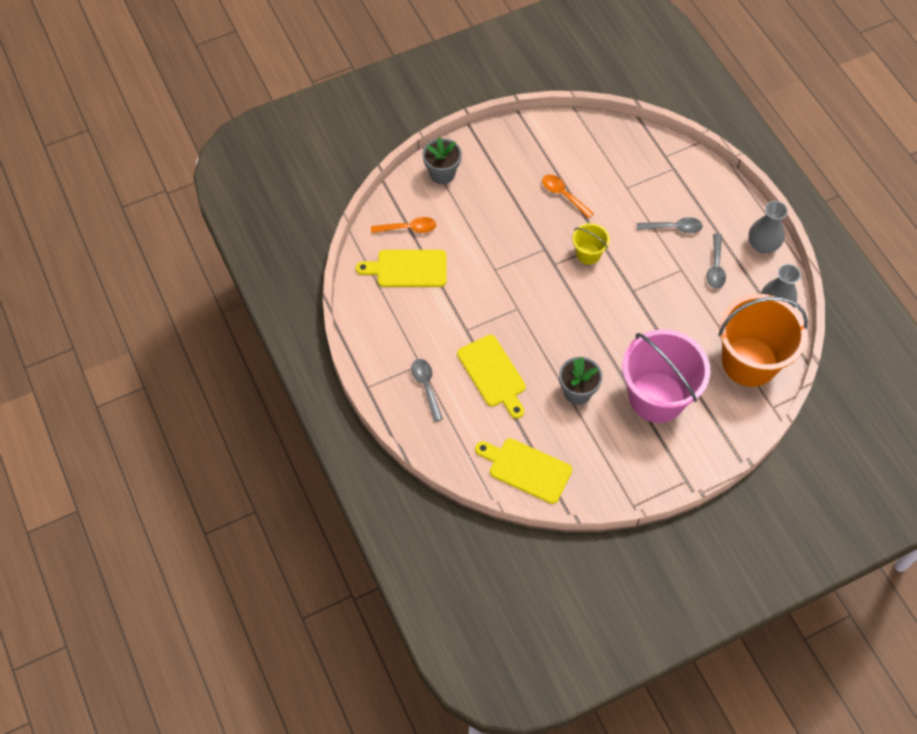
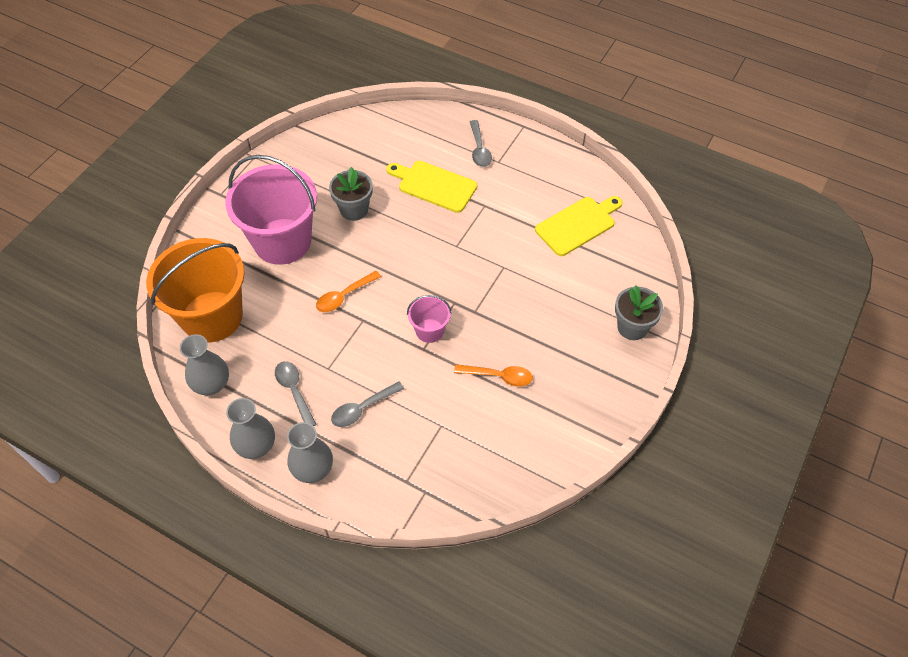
camera: 145 degrees right, 5 degrees down
(408, 228) = (611, 258): orange spoon -> orange spoon (344, 296)
(426, 386) = (479, 149): grey spoon -> grey spoon turned 45 degrees clockwise
(526, 469) = (355, 138): yellow cutting board -> none
(588, 254) = (429, 330): yellow bucket -> pink bucket
(731, 209) = (313, 469): none -> grey vase

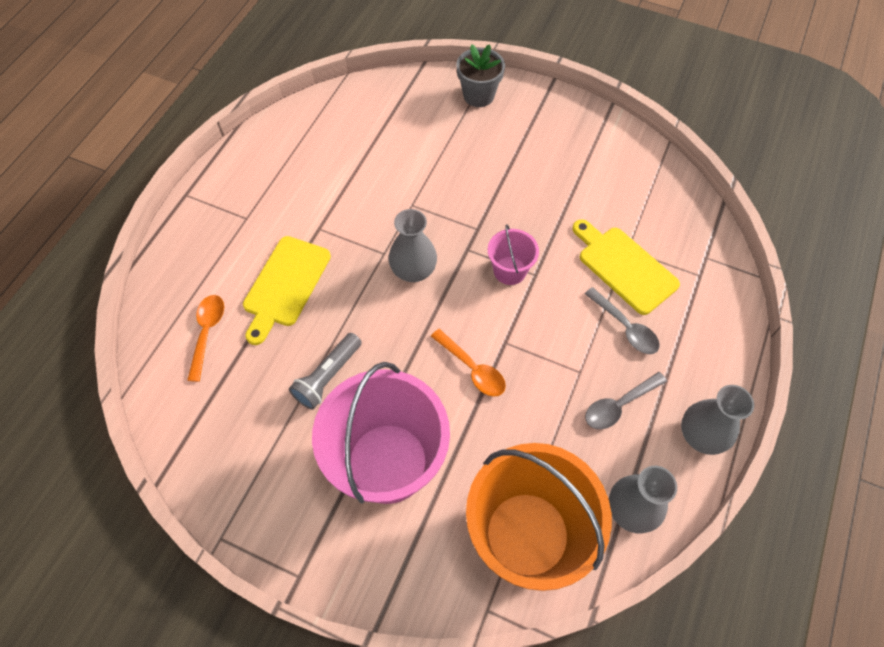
camera: 95 degrees left, 5 degrees up
(313, 469) = (712, 368): grey vase -> grey vase (413, 270)
(354, 209) = (328, 376): grey flower pot -> grey flashlight
(479, 149) = (223, 239): grey spoon -> none
(499, 376) = (557, 202): orange spoon -> orange spoon (207, 332)
(578, 224) = (346, 139): yellow cutting board -> yellow cutting board (624, 267)

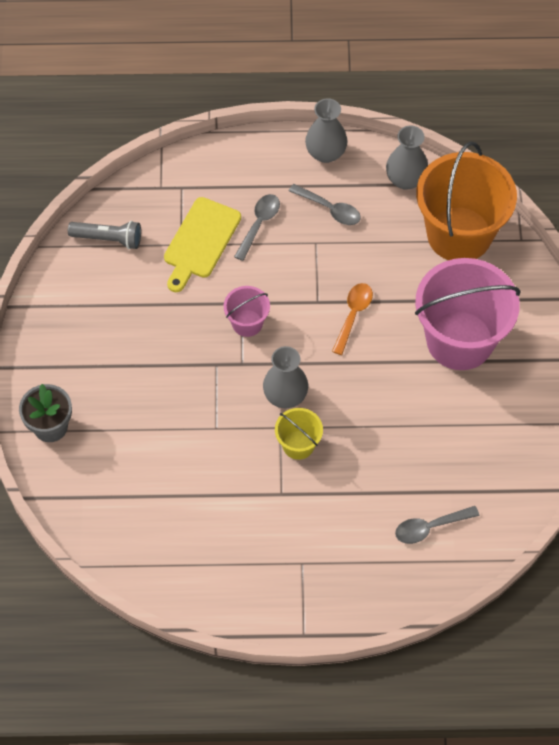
camera: 115 degrees left, 0 degrees up
(207, 332) = (430, 527): orange spoon -> grey spoon
(285, 285) = (353, 490): yellow cutting board -> none
(328, 376) = (416, 414): grey flashlight -> grey flashlight (108, 239)
(357, 260) = (298, 445): none -> yellow bucket

